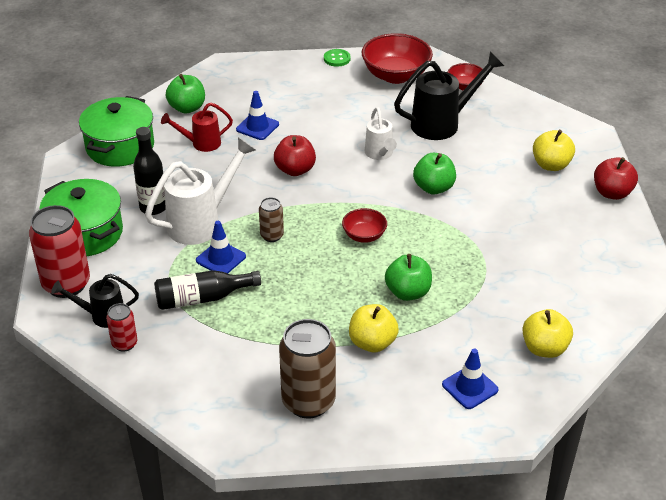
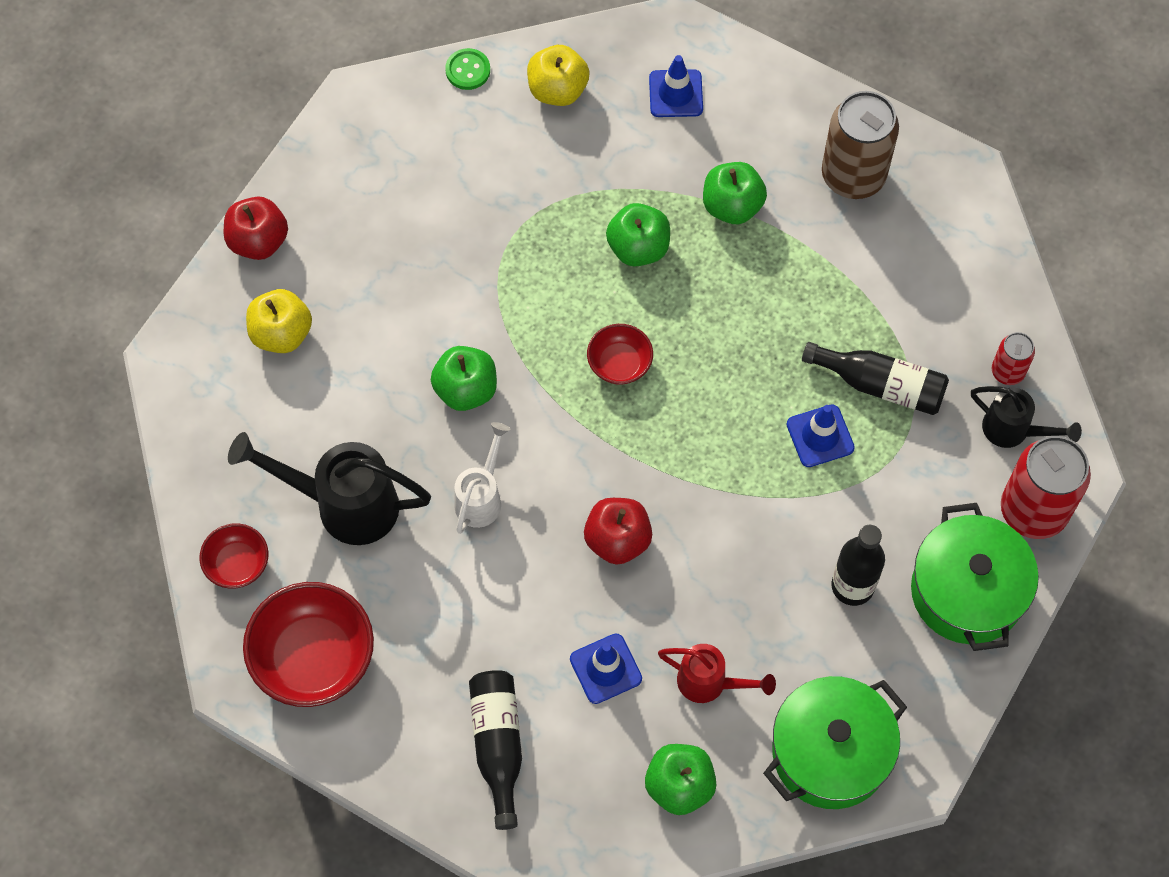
camera: 145 degrees left, 25 degrees up
(202, 222) = (805, 516): white watering can -> none
(272, 236) = (732, 435): brown can -> none
(284, 85) = (498, 746): none -> black bottle
(337, 59) = (366, 763): green button -> green button (468, 70)
(372, 343) = (732, 206): yellow apple -> green apple

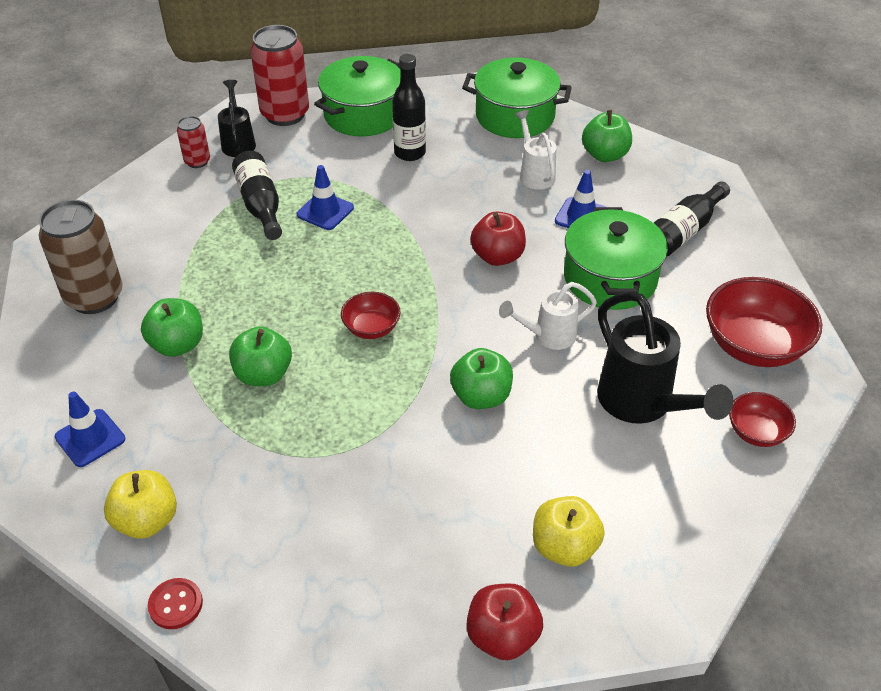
camera: 130 degrees left, 20 degrees down
(468, 70) = (175, 604): green button -> red button
(500, 614) = (610, 278): none -> green pot
(710, 683) = (534, 174): red watering can -> white watering can

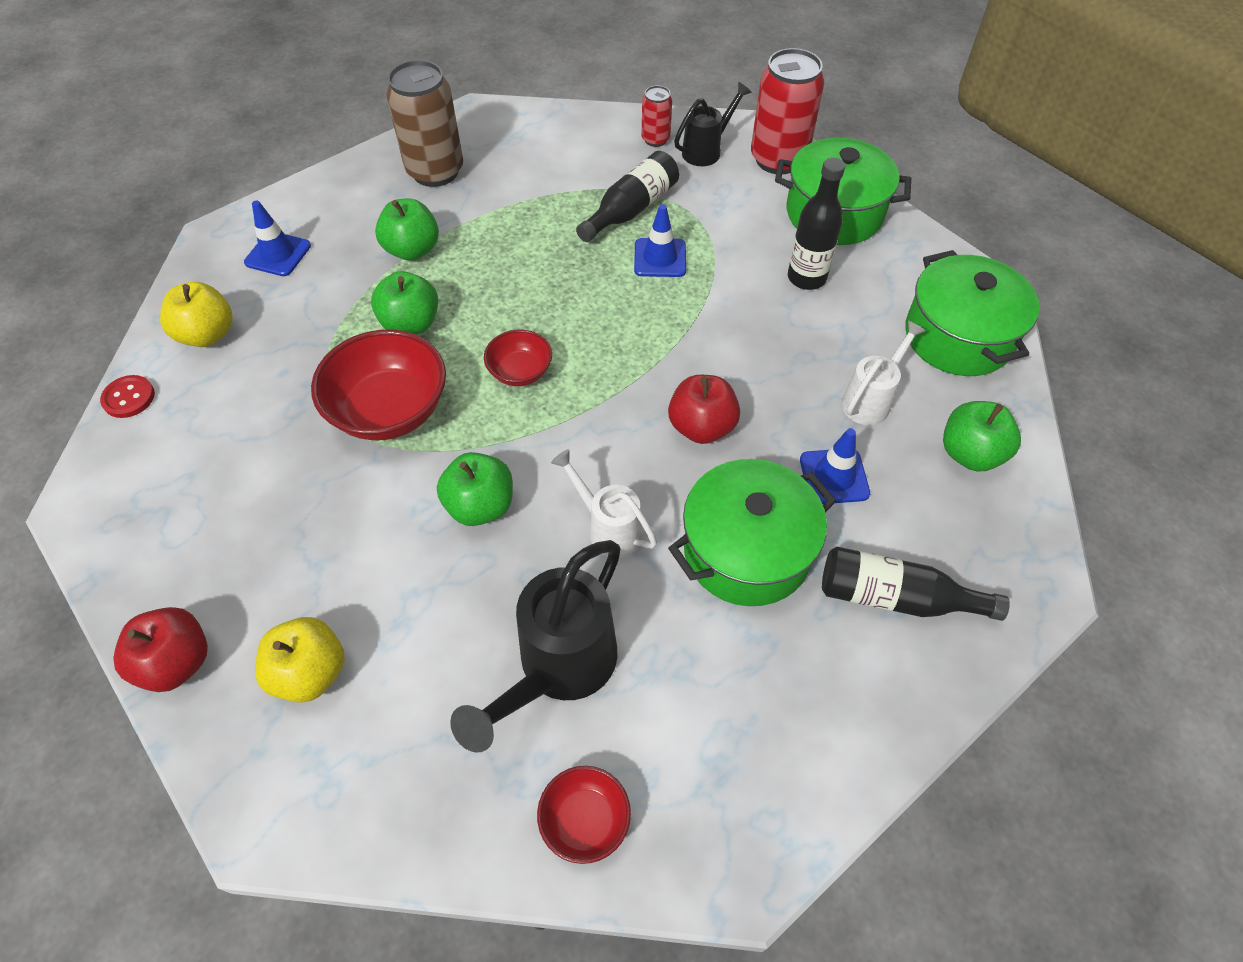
camera: 60 degrees right, 10 degrees up
(754, 346) = (739, 763): red bowl -> red bowl (390, 410)

